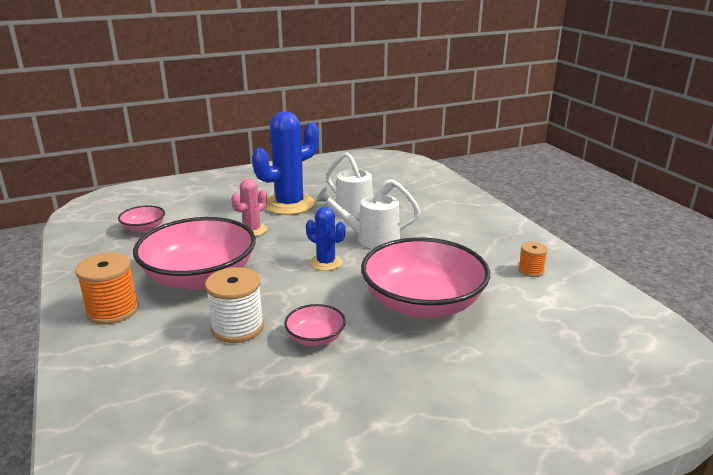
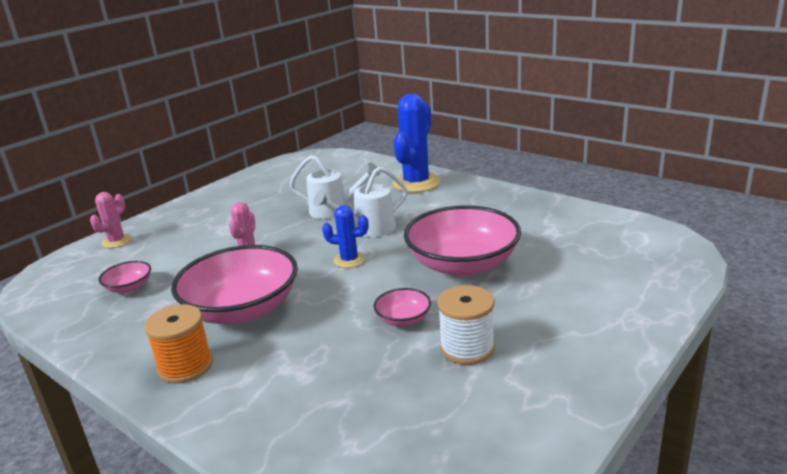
camera: 25 degrees left, 0 degrees up
(174, 187) = (116, 241): none -> pink cactus
(237, 327) = (326, 336): white spool -> white spool (467, 348)
(289, 204) = (260, 223): blue cactus -> blue cactus (416, 183)
(531, 270) = (520, 214): orange spool -> none

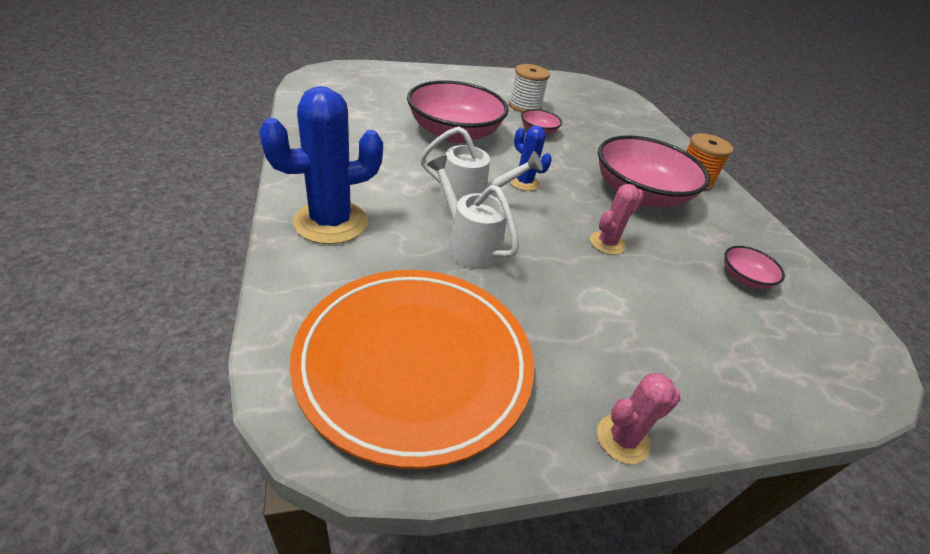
camera: 150 degrees left, 15 degrees up
(116, 241) = (777, 385): pink cactus -> pink cactus (622, 439)
(303, 174) = (415, 363): none -> orange plate

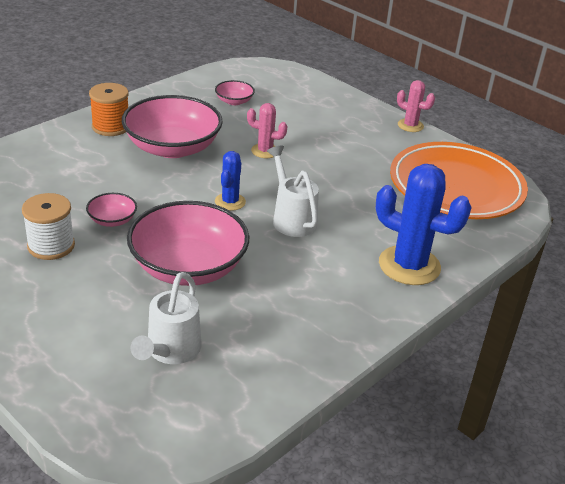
camera: 120 degrees left, 5 degrees down
(468, 245) = (346, 201): white watering can -> white watering can (170, 351)

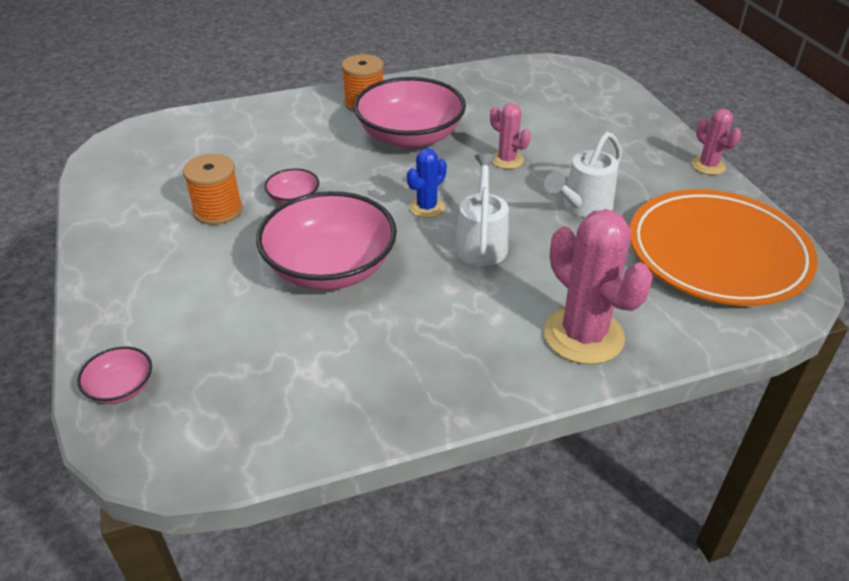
camera: 30 degrees right, 5 degrees up
(51, 246) = (218, 210): white spool -> orange spool
(170, 351) = (244, 353): white watering can -> white watering can (583, 206)
(234, 101) = (512, 99): pink bowl -> pink bowl (121, 388)
(409, 265) = (583, 335): blue cactus -> pink cactus

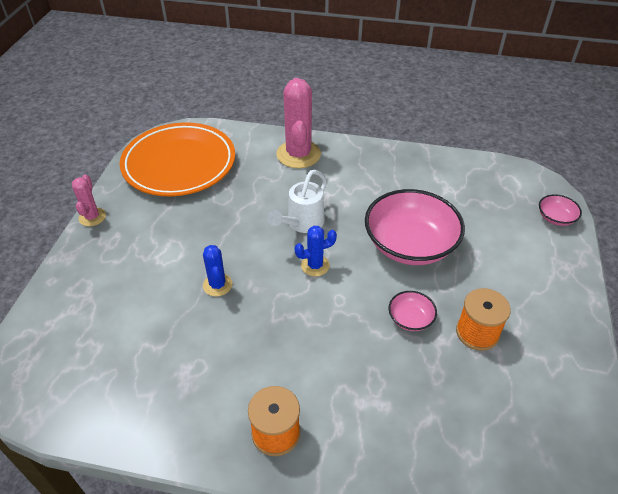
camera: 150 degrees left, 5 degrees up
(410, 136) = (269, 352): pink bowl -> none
(507, 160) = (217, 285): pink cactus -> blue cactus
(583, 206) = (212, 222): white watering can -> none

